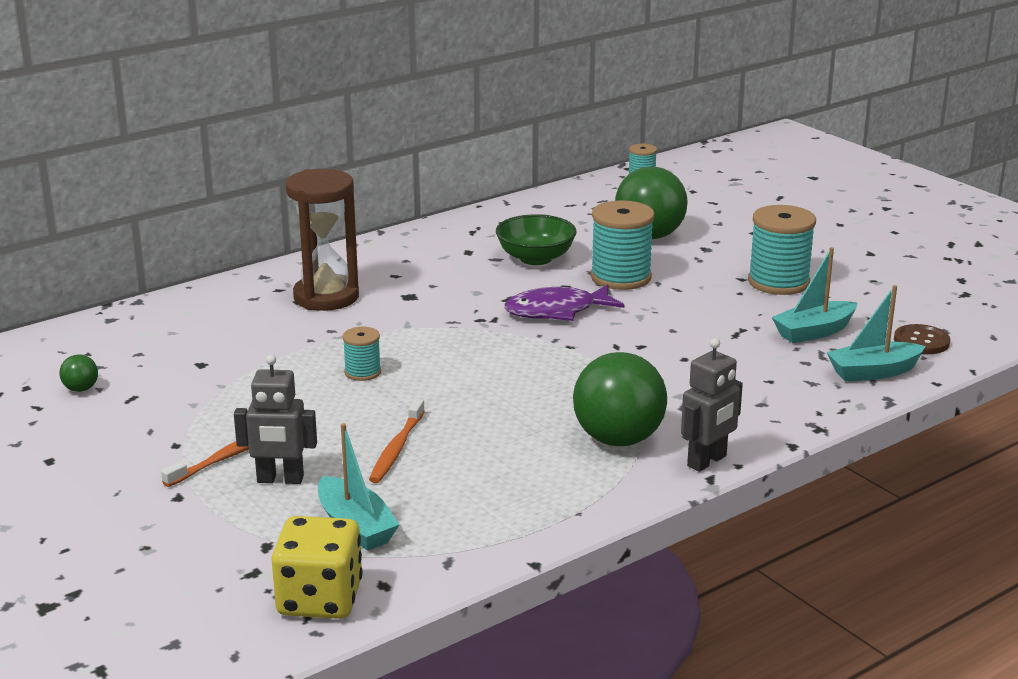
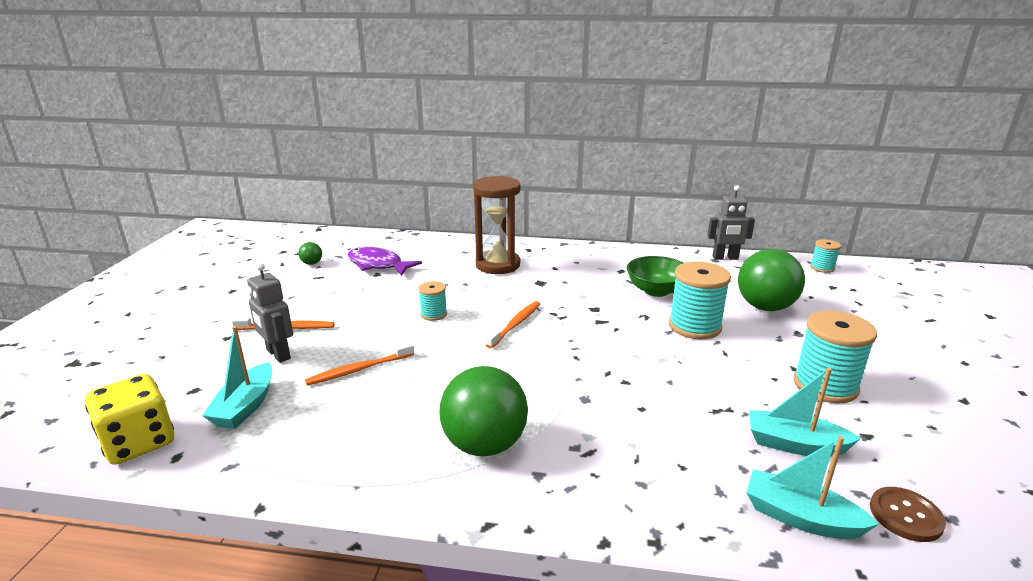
camera: 45 degrees right, 0 degrees up
(464, 344) = (516, 324): none -> orange toothbrush
(557, 311) = (610, 329): purple fish -> purple fish (378, 265)
(707, 461) = (511, 508): grey robot -> grey robot (725, 258)

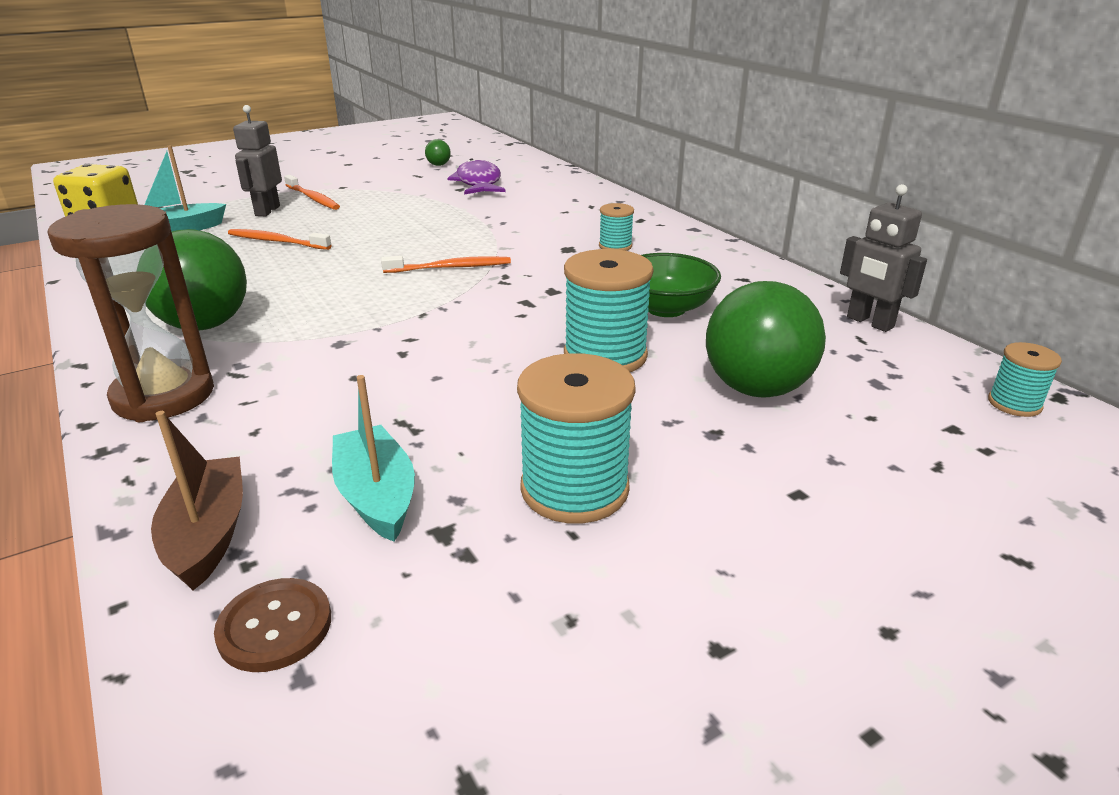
camera: 50 degrees right, 5 degrees up
(433, 314) = (416, 232): turquoise spool -> turquoise spool (615, 246)
(498, 265) = (572, 220): brown hourglass -> brown hourglass (163, 396)
(800, 517) = (208, 534): turquoise boat -> brown boat

